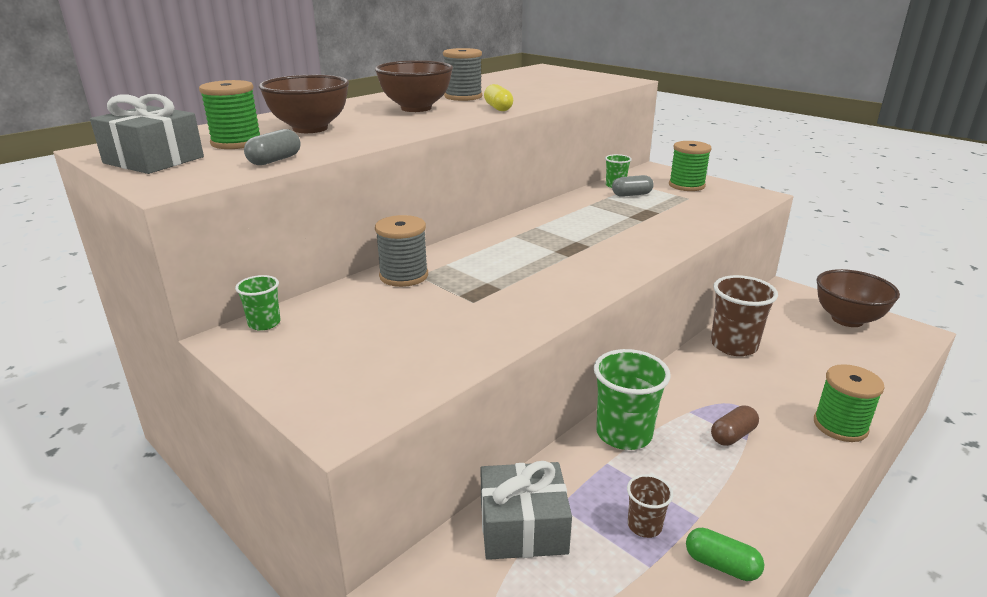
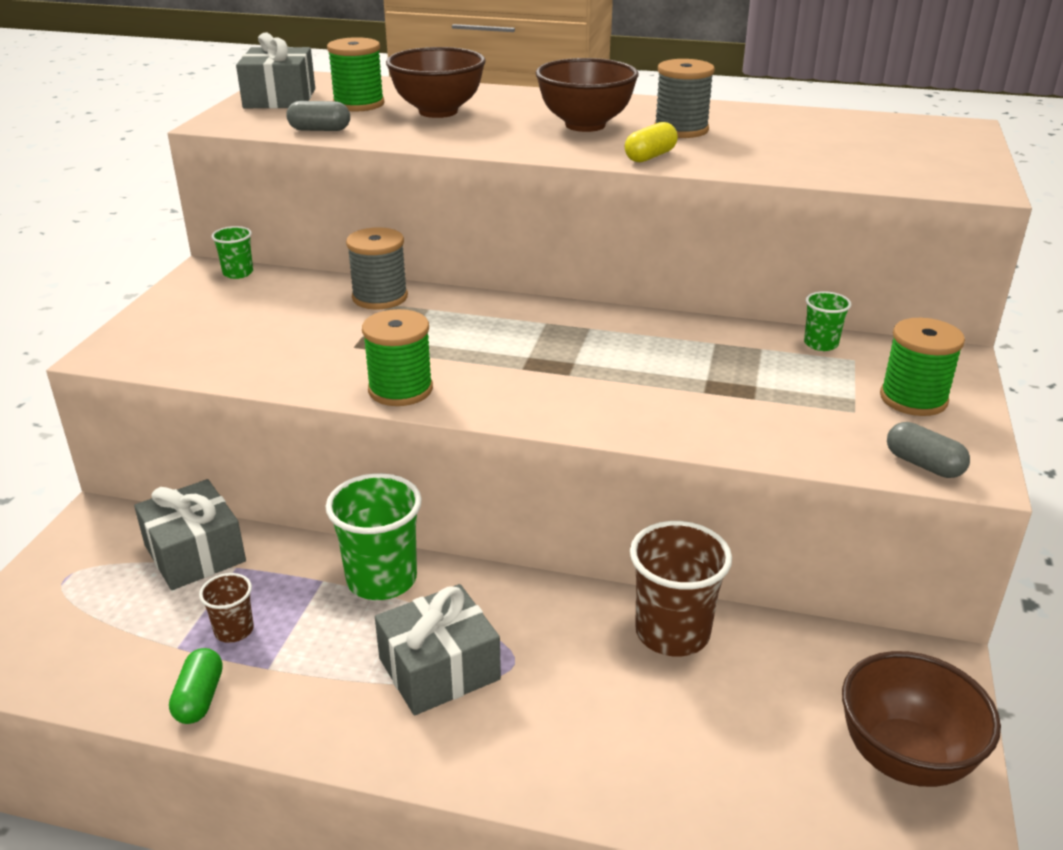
camera: 60 degrees right, 5 degrees up
(631, 195) = (799, 363): grey capsule -> grey capsule (923, 465)
(732, 435) = (439, 669): brown capsule -> grey gift
(840, 426) = (537, 775): green spool -> green spool (400, 389)

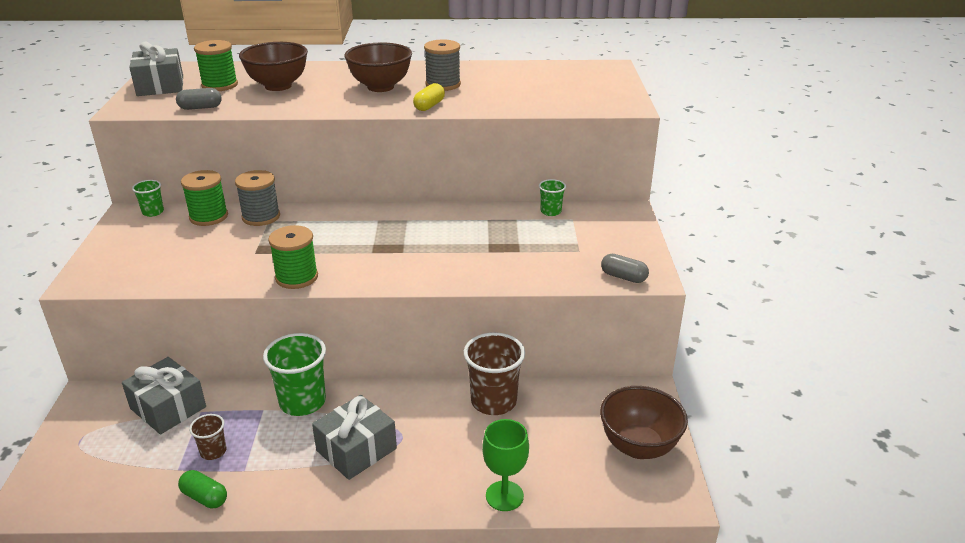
camera: 15 degrees left, 0 degrees up
(200, 698) = (205, 497): green capsule -> green capsule turned 45 degrees counterclockwise
(653, 796) = (504, 496): none -> green goblet
(913, 399) = (610, 238): green spool -> green spool (209, 217)

